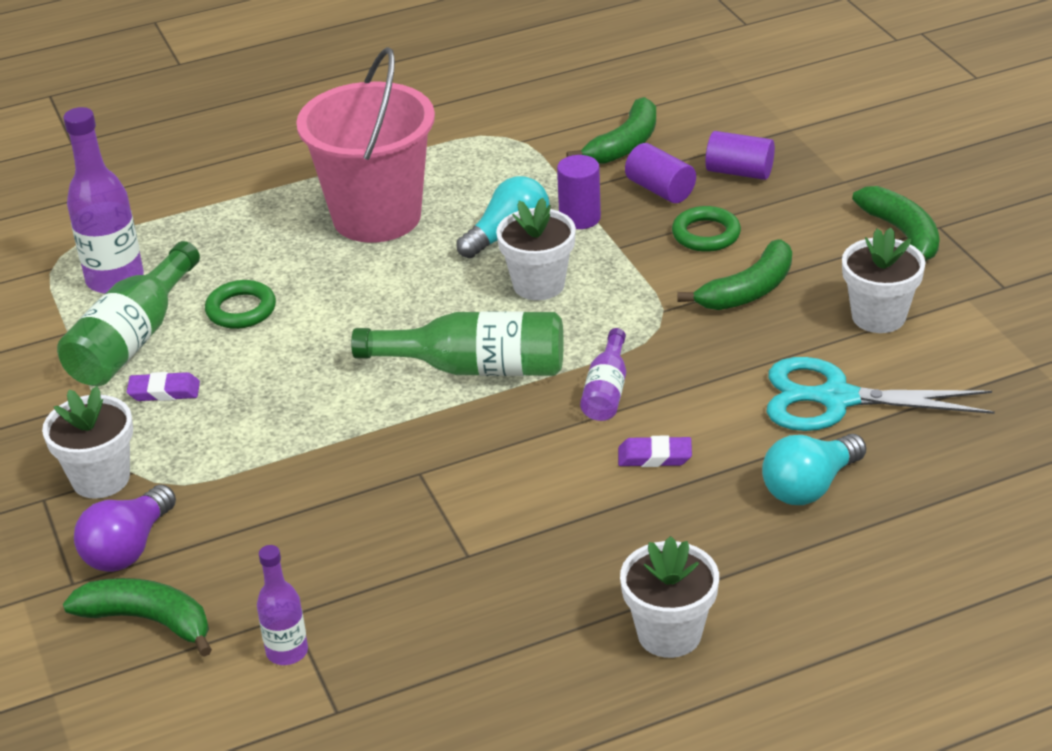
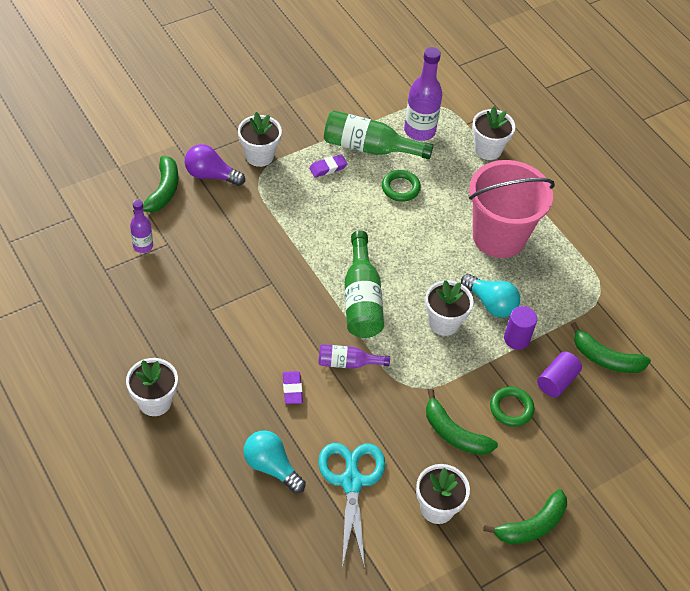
camera: 75 degrees right, 15 degrees up
(164, 391) = (328, 168): purple eraser -> purple eraser turned 75 degrees clockwise
(186, 211) = (488, 149): none -> white flower pot
(739, 172) = (587, 426): purple cylinder -> none

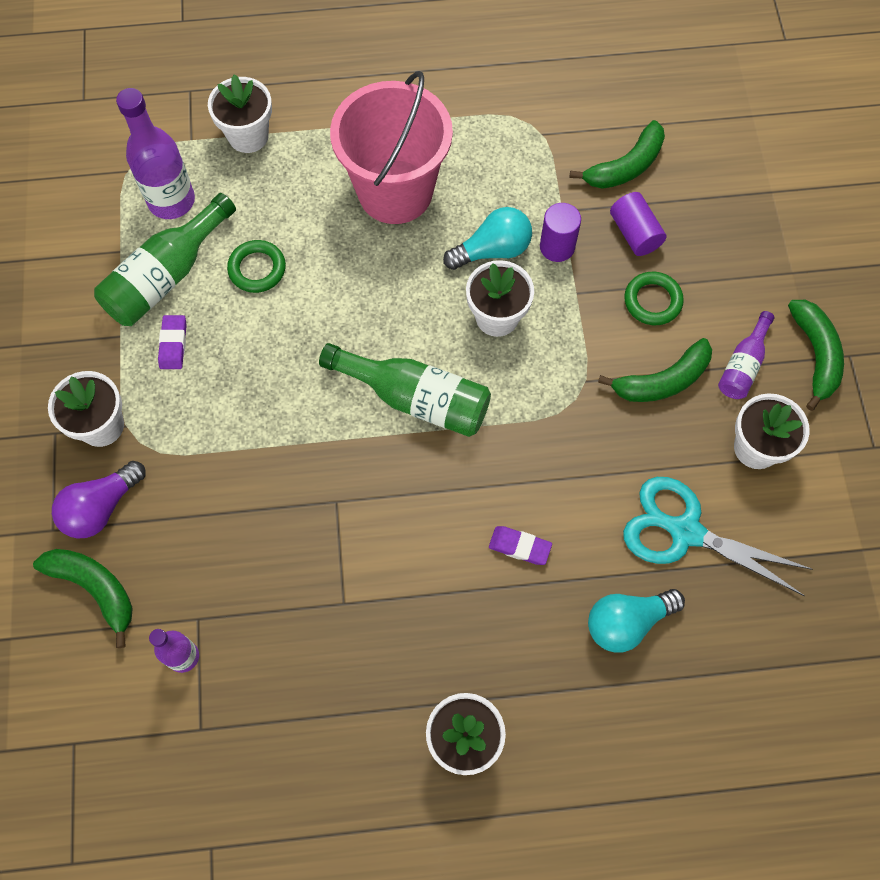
camera: 60 degrees left, 15 degrees up
(348, 363) = (508, 459): purple bottle -> purple bottle (743, 365)

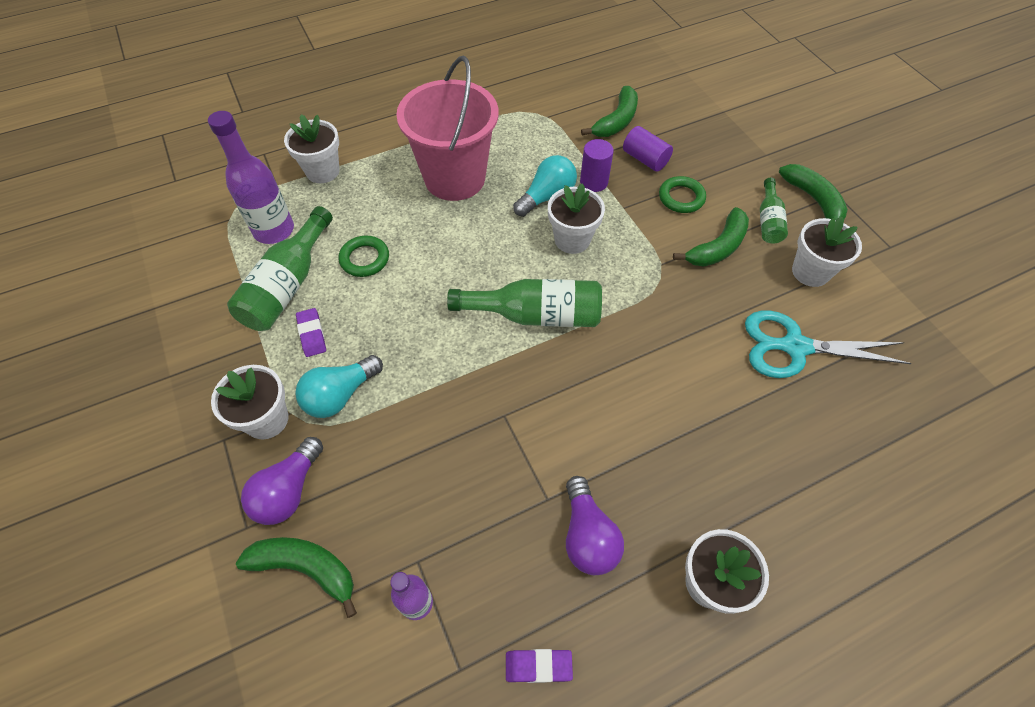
camera: 20 degrees left, 10 degrees down
(367, 653) = (587, 536): none -> purple light bulb
(519, 546) = (674, 401): purple eraser -> purple eraser (538, 666)
(627, 622) = (790, 431): turquoise light bulb -> turquoise light bulb (340, 395)
(743, 365) = (768, 220): purple bottle -> green bottle

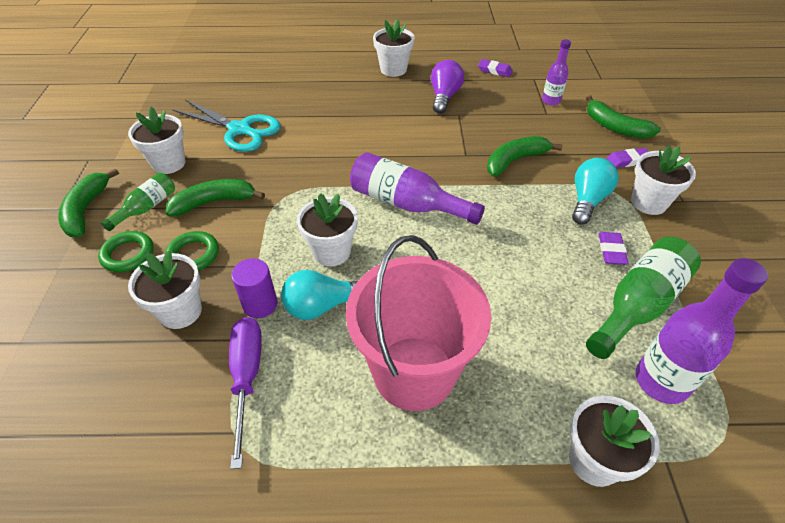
camera: 155 degrees left, 10 degrees down
(289, 491) = (628, 160): purple light bulb -> purple eraser
(340, 395) = (587, 200): turquoise light bulb -> turquoise light bulb turned 45 degrees counterclockwise
(365, 259) = (551, 305): green ring -> green ring (128, 254)
(535, 315) = (407, 203): green bottle -> purple bottle
(563, 141) = (247, 377): none -> purple screwdriver
(616, 121) = (155, 382): green banana -> green banana (515, 161)
(645, 159) = (180, 311): purple cylinder -> white flower pot

